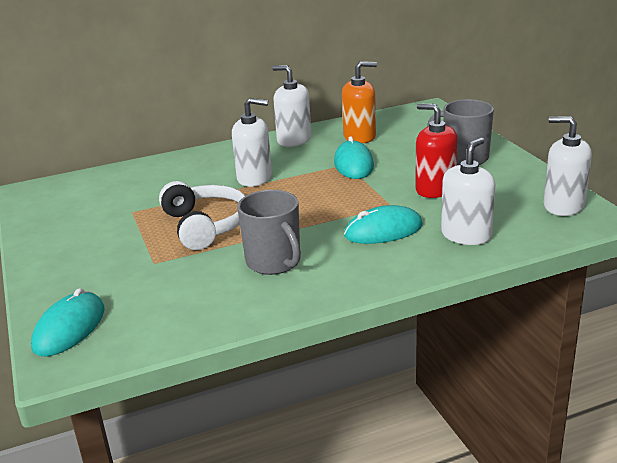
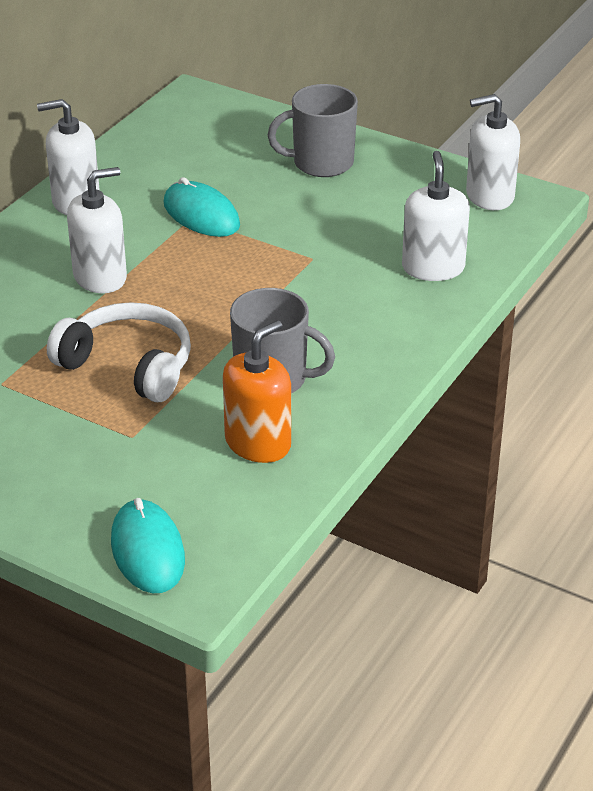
camera: 40 degrees left, 10 degrees up
(359, 136) = (157, 169): orange soap dispenser -> orange soap dispenser (258, 443)
(383, 231) = (343, 294): turquoise mouse -> none
(435, 189) = (337, 219): red soap dispenser -> none

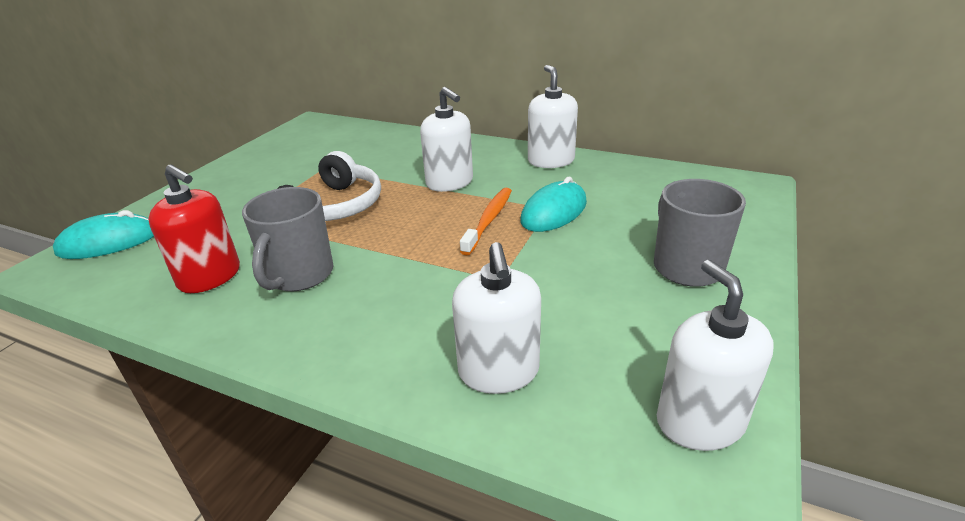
camera: 85 degrees right, 5 degrees down
(203, 256) = (489, 220): none -> orange toothbrush
(258, 443) = (210, 277): orange soap dispenser -> red soap dispenser
(433, 268) = (498, 371): white soap dispenser -> white soap dispenser turned 90 degrees clockwise

